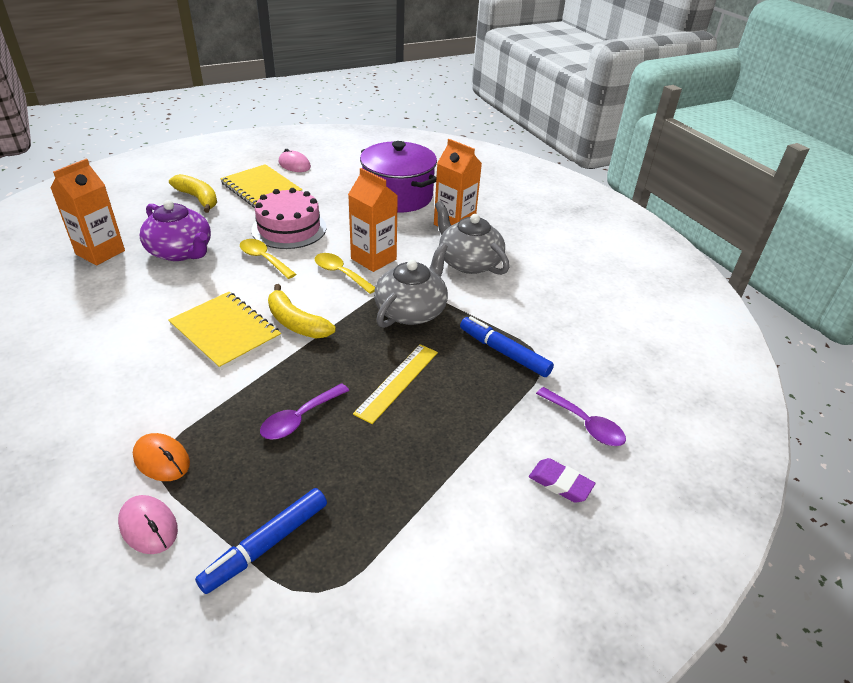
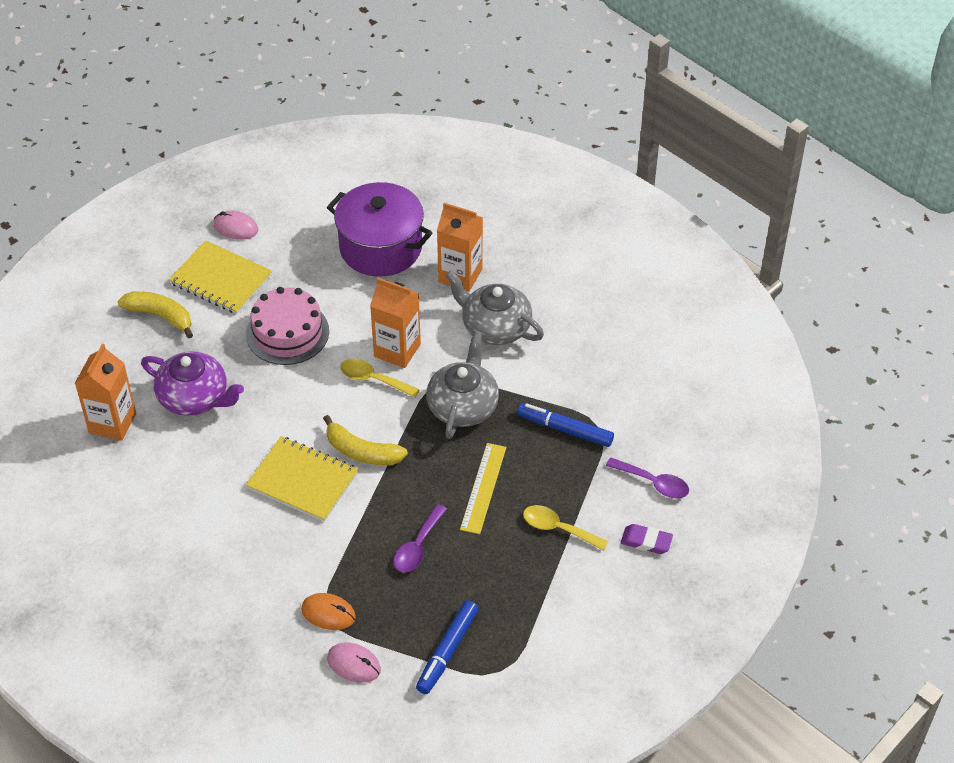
camera: 15 degrees left, 10 degrees up
(264, 259) = (286, 383): yellow spoon -> yellow spoon (558, 528)

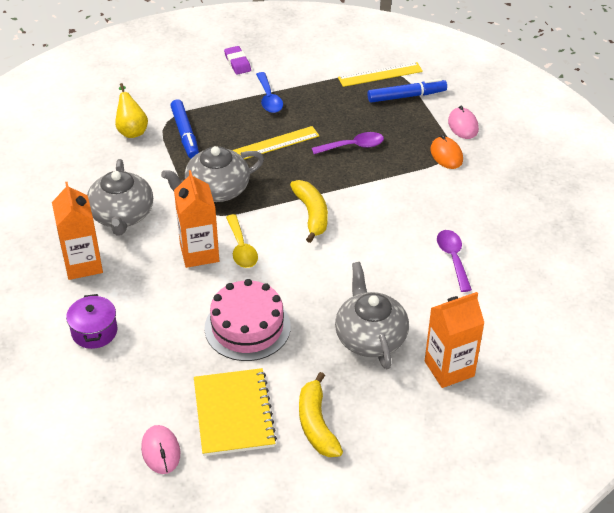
camera: 130 degrees left, 5 degrees down
(195, 398) = (370, 337): purple teapot -> grey teapot
(302, 480) = (369, 228): yellow notebook -> none
(380, 247) = (94, 331): purple pot -> purple pot, size x0.51
(506, 656) = (380, 74): none -> yellow ruler
(558, 528) = (269, 98): yellow spoon -> blue spoon
(609, 394) = (132, 130): none -> yellow pear
(653, 483) = (189, 79): purple spoon -> purple spoon (453, 258)

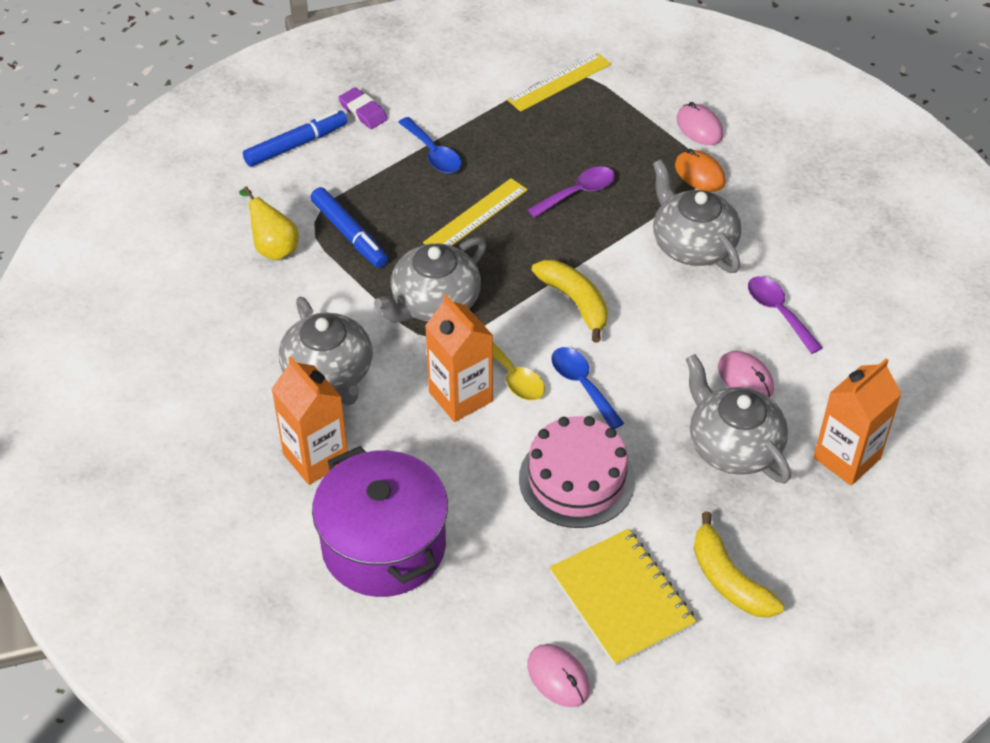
camera: 20 degrees left, 5 degrees up
(94, 331) = (384, 546): purple pot -> purple pot, size x1.95
(286, 268) = (582, 385): none -> blue spoon
(404, 295) = (745, 378): none -> pink mouse
(406, 96) = (608, 104): blue marker -> blue marker (296, 145)
(415, 198) = (692, 244): none -> grey teapot

